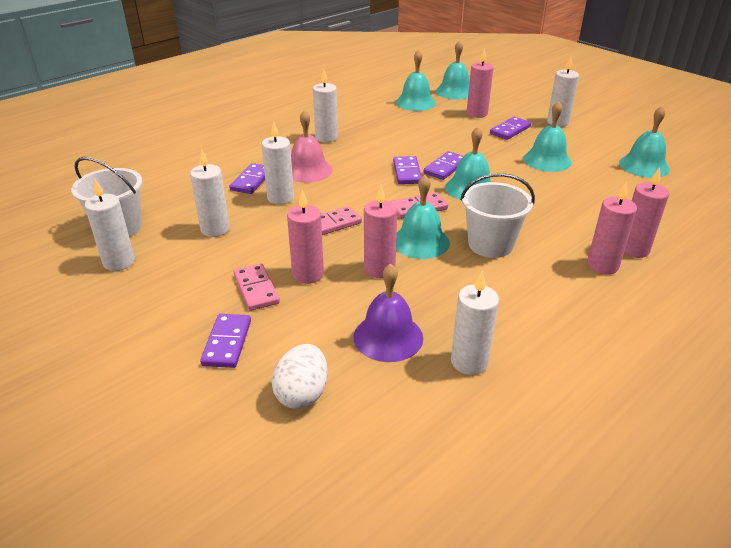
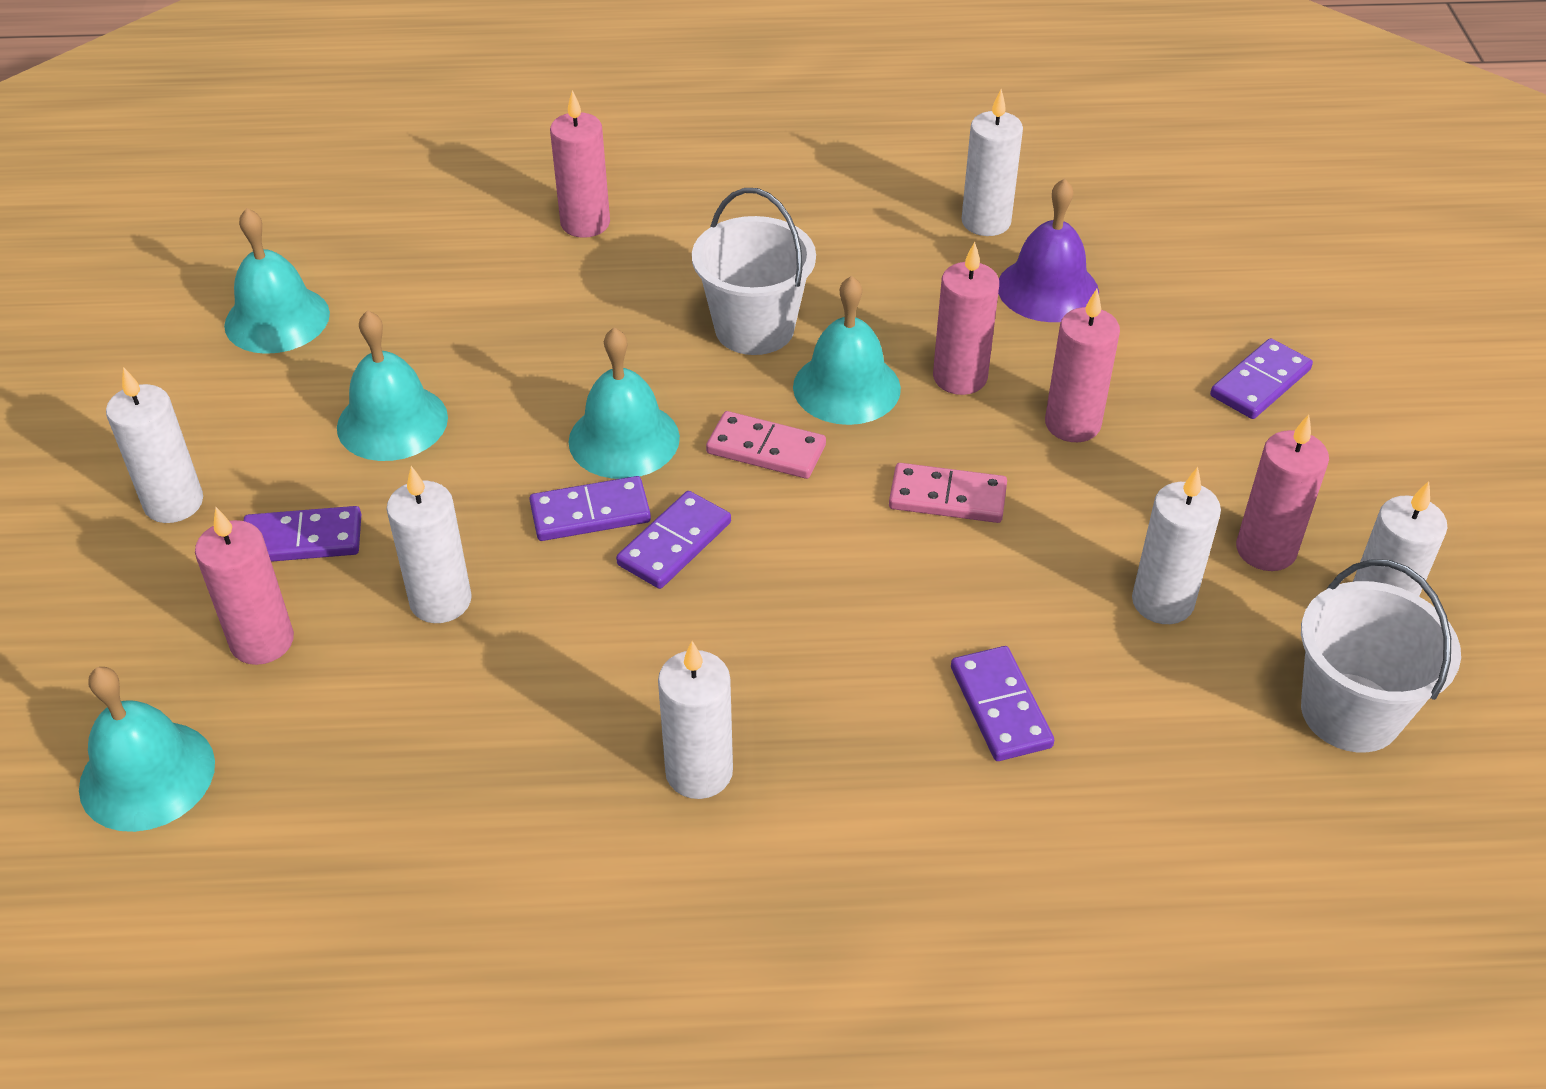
camera: 140 degrees left, 10 degrees up
(252, 181) = (1000, 707): purple domino -> purple domino turned 75 degrees counterclockwise
(256, 289) = (1168, 440): pink domino -> none
(280, 198) = (982, 617): white candle -> white candle (440, 601)
(302, 394) = (1205, 283): white egg -> none
(308, 170) = (856, 670): pink bell -> none
(415, 102) = (311, 790): turquoise bell -> none
(602, 265) = (662, 228): pink candle -> pink candle (1265, 550)

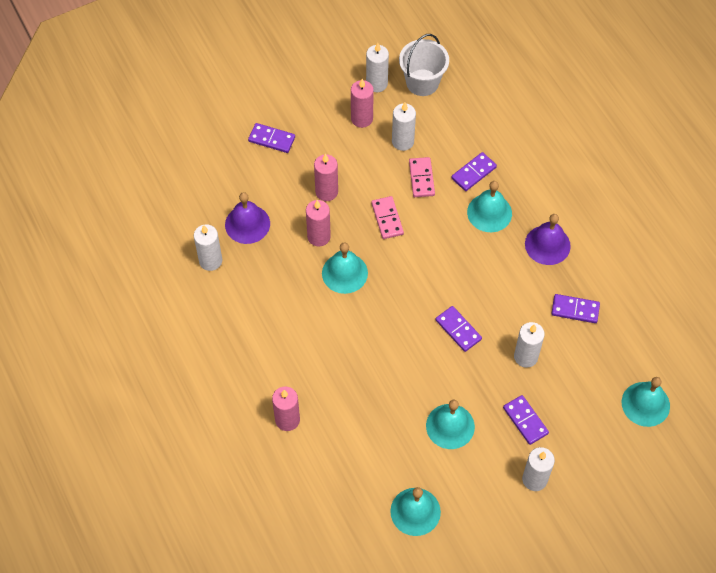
camera: 115 degrees left, 15 degrees up
(262, 641) = (576, 404): pink candle -> none
(624, 439) = (414, 337): turquoise bell -> turquoise bell (489, 212)
(674, 543) = (457, 295): purple domino -> purple domino (575, 310)
(699, 772) = (547, 245): white candle -> purple bell
(754, 328) = (326, 320): white bucket -> none
(766, 449) = (393, 286): pink domino -> pink domino (421, 178)

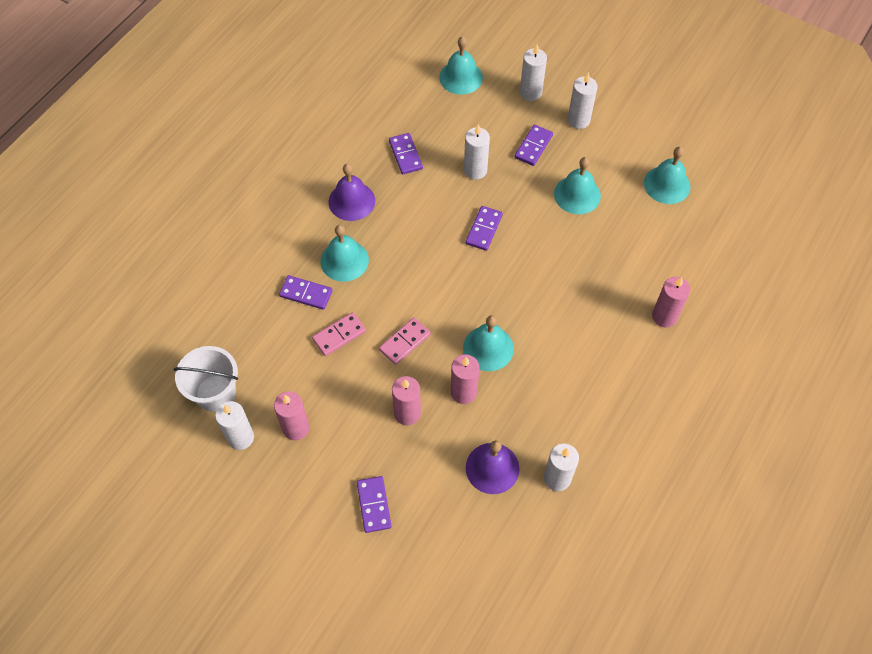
camera: 120 degrees left, 0 degrees up
(402, 141) = (303, 374): white candle -> white candle (530, 93)

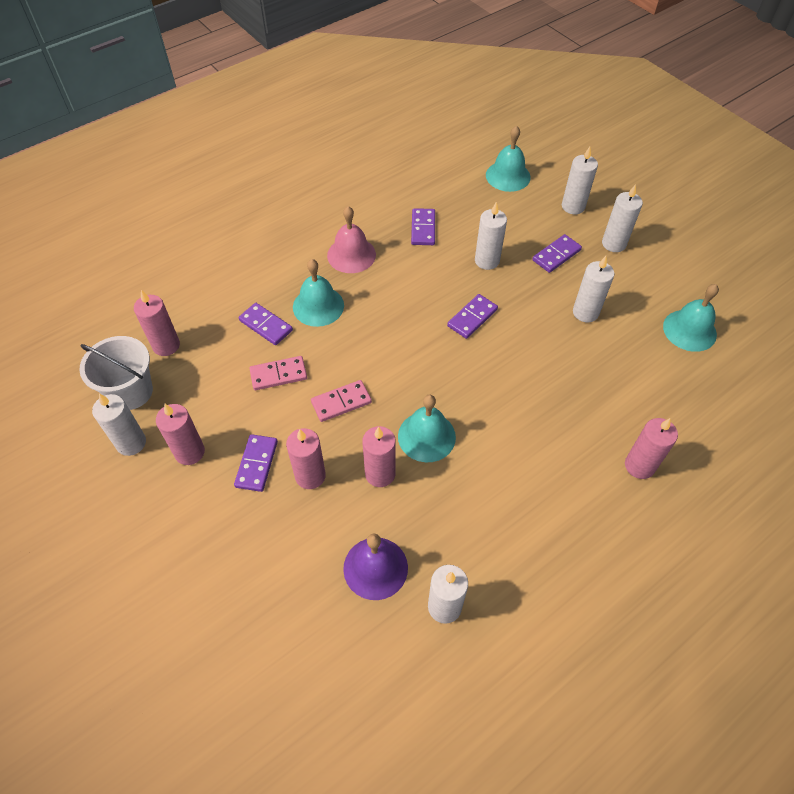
camera: 20 degrees right, 5 degrees down
(225, 341) = (166, 345): none -> pink candle
(351, 201) = (351, 255): purple bell -> pink bell
(374, 505) = (228, 562): purple domino -> purple domino (256, 464)
(577, 194) = (585, 312): turquoise bell -> white candle

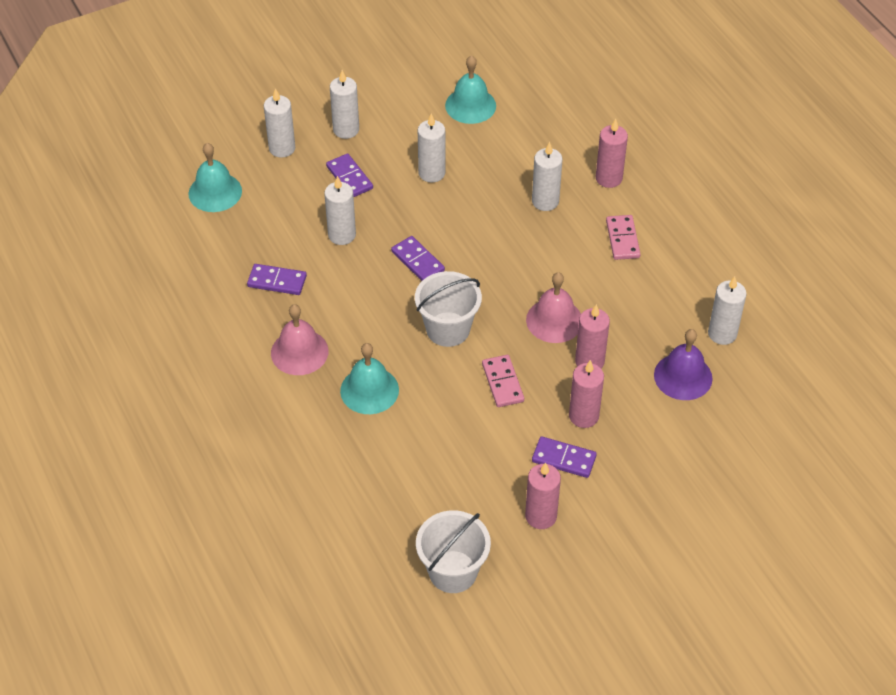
camera: 80 degrees left, 5 degrees down
(131, 443) = (520, 570): white candle -> white candle (545, 201)
(166, 345) = (393, 537): pink candle -> none
(266, 325) = (386, 440): purple domino -> none
(278, 375) = (457, 433): pink domino -> pink domino (622, 239)
(396, 351) = (448, 329): none -> white bucket
(426, 436) = (554, 320): turquoise bell -> pink bell

